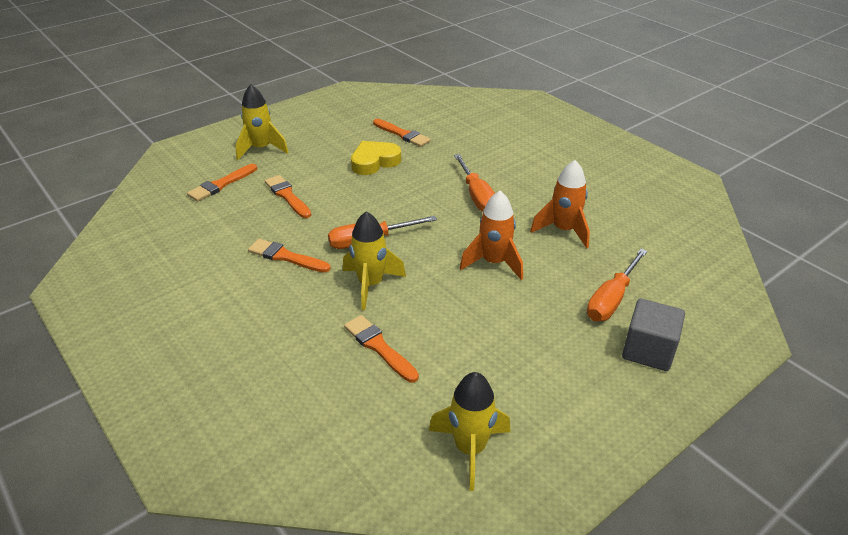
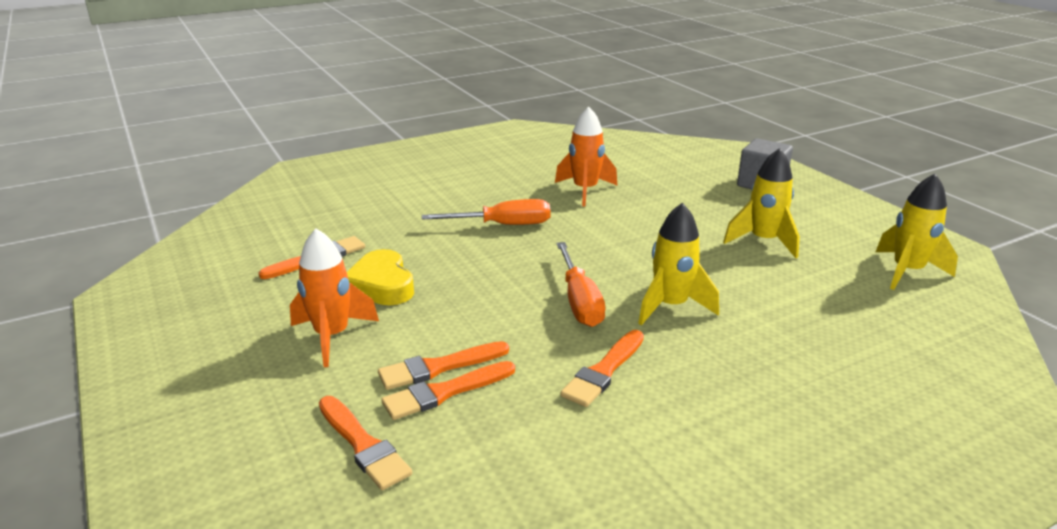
camera: 80 degrees left, 10 degrees down
(261, 149) = (261, 395): yellow rocket -> yellow rocket (763, 241)
(379, 347) = (782, 308): orange brush -> orange brush (445, 392)
(494, 263) = (635, 230): orange rocket -> orange rocket (332, 336)
(611, 299) = (695, 187): orange screwdriver -> none

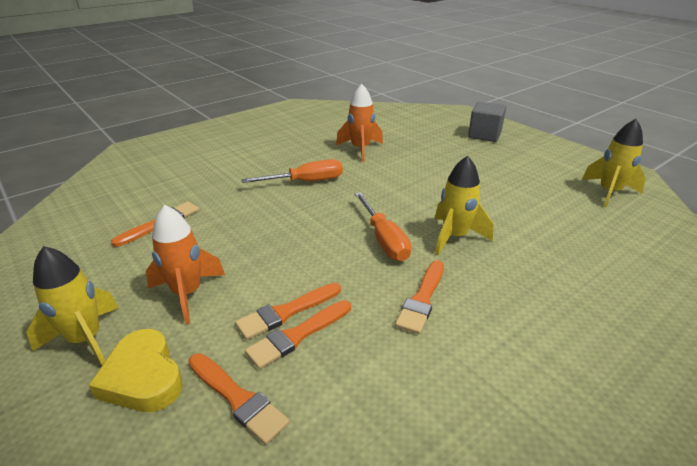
camera: 10 degrees left, 5 degrees up
(381, 285) = (220, 242): yellow heart -> yellow heart (143, 377)
(763, 241) = (502, 178): yellow rocket -> yellow rocket (86, 340)

